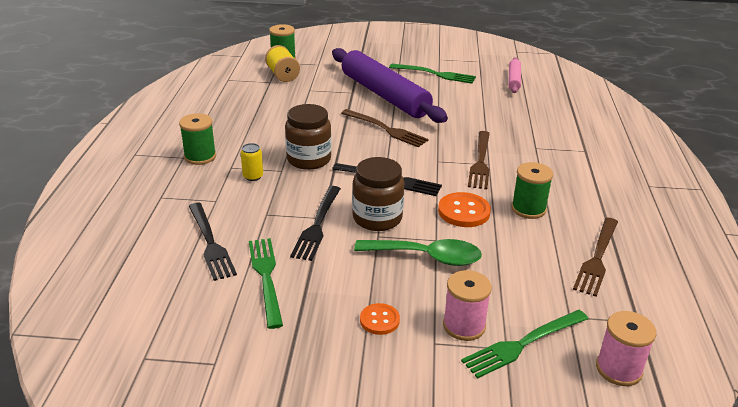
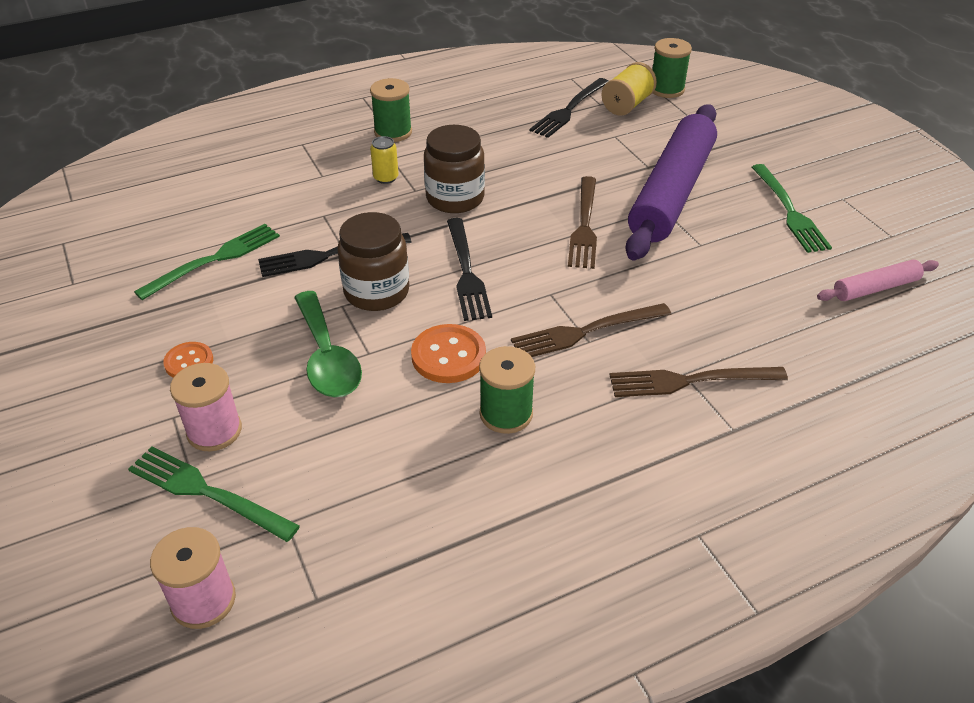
camera: 60 degrees right, 10 degrees up
(211, 243) = (247, 204): black fork -> black fork (569, 110)
(597, 259) = (436, 519): brown fork -> brown fork (689, 381)

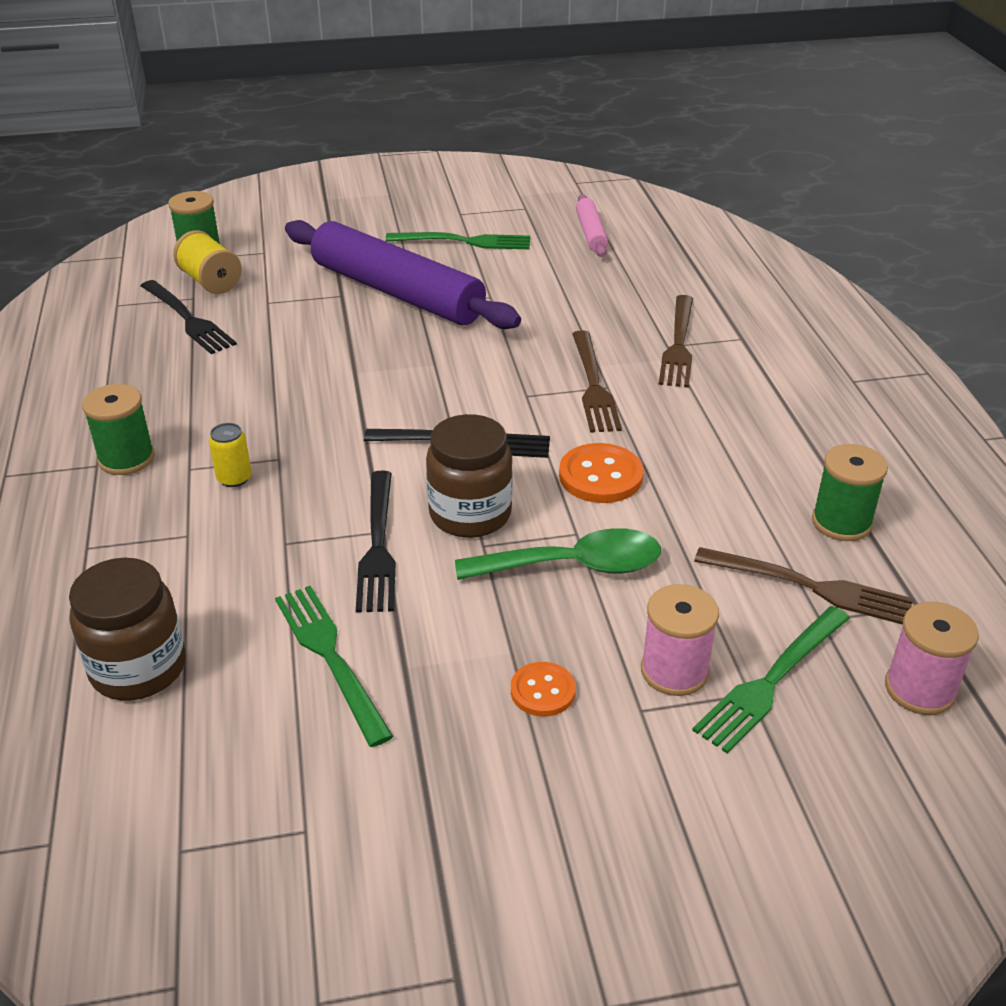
camera: 75 degrees left, 5 degrees down
(455, 198) = (317, 430): brown jar -> brown jar (138, 668)
(506, 414) = (695, 453): green spool -> green spool (841, 522)
(584, 226) = (424, 353): brown fork -> brown fork (812, 587)

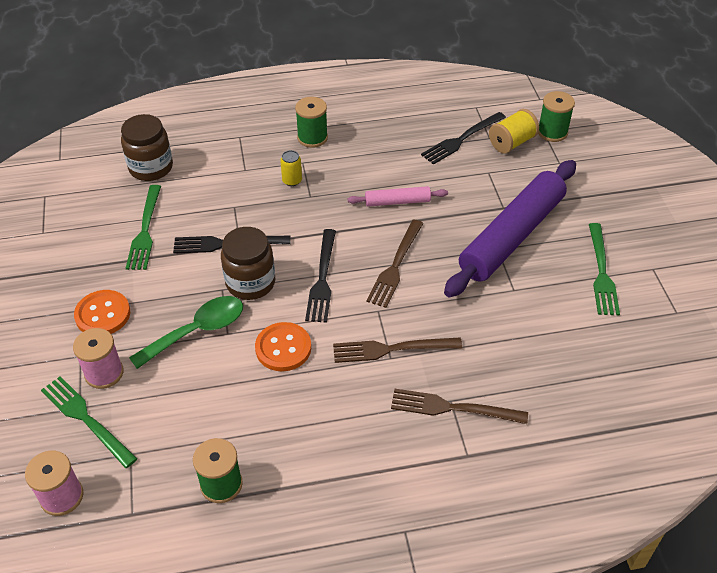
camera: 90 degrees right, 10 degrees up
(329, 656) = (145, 231): green fork -> green fork turned 120 degrees clockwise
(542, 691) = (103, 314): orange button -> orange button, size x1.58
(574, 566) = (197, 331): green spoon -> green spoon turned 120 degrees counterclockwise
(590, 233) = (638, 358): pink rolling pin -> pink rolling pin (397, 201)
(812, 587) = (159, 454): brown fork -> brown fork (395, 266)

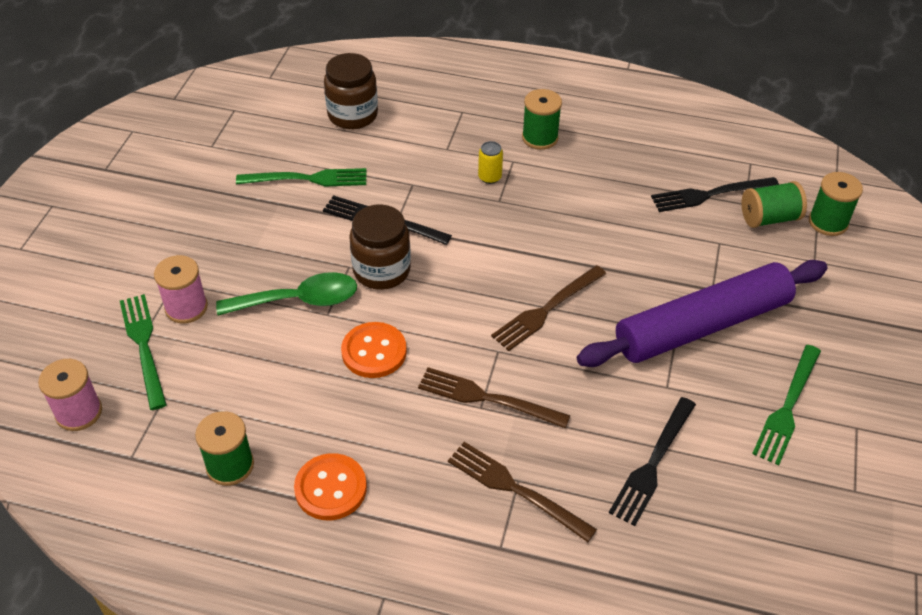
camera: 25 degrees right, 0 degrees up
(103, 314) = (219, 248): orange button -> orange button (330, 488)
(145, 231) = (308, 179): green fork -> green fork turned 120 degrees counterclockwise
(322, 279) = (458, 295): black fork -> black fork (652, 465)
(397, 201) = (592, 239): pink rolling pin -> none
(512, 142) = (769, 218): yellow spool -> green spool

